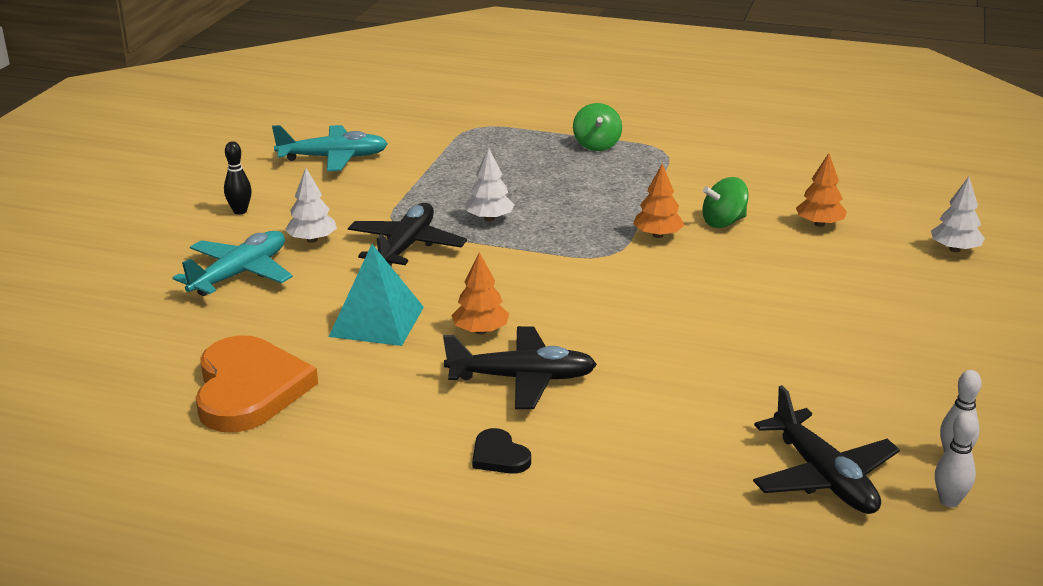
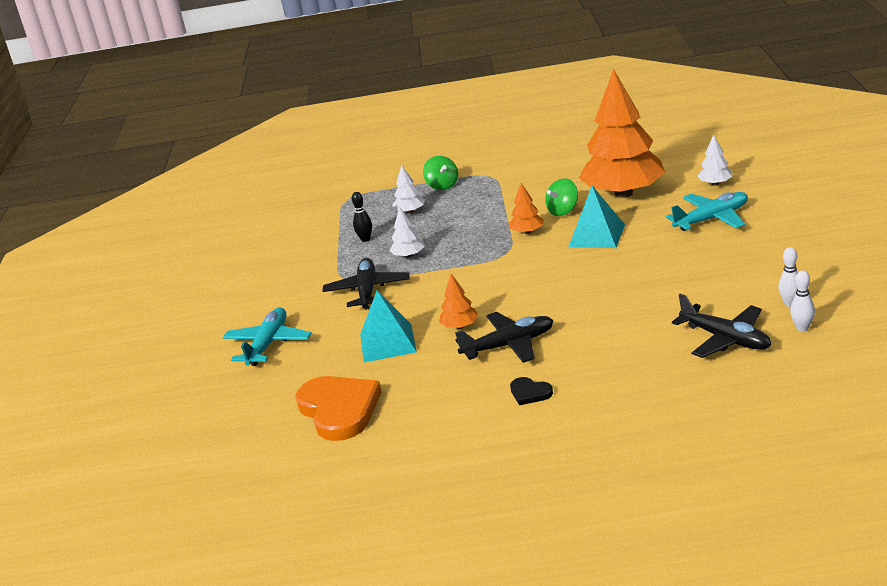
camera: 15 degrees left, 0 degrees up
(240, 211) = (230, 305): black bowling pin -> black bowling pin (365, 239)
(312, 240) = (299, 307): white tree -> white tree (410, 212)
(333, 158) = (265, 249): turquoise plane -> turquoise plane (712, 219)
(744, 268) = (597, 235): none -> turquoise pyramid
(819, 224) = (623, 193): orange tree -> orange tree, size x2.46

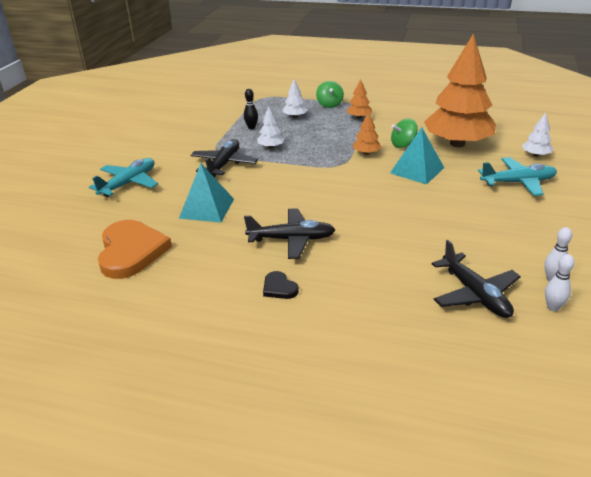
camera: 15 degrees right, 5 degrees up
(460, 326) = (267, 212): orange tree -> orange tree (359, 117)

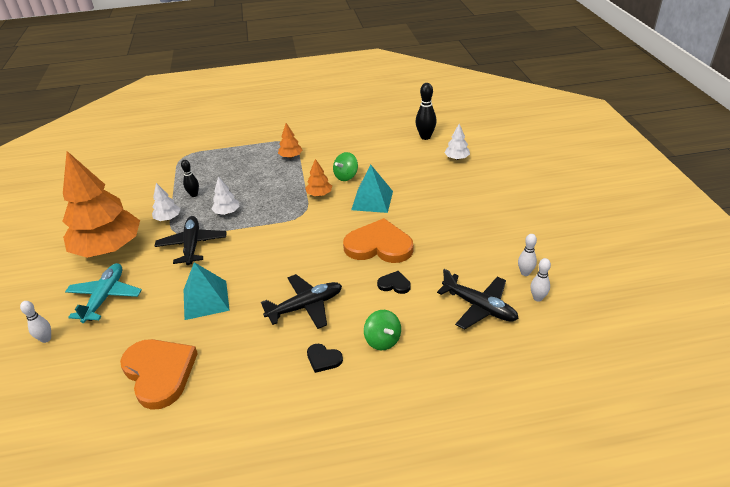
camera: 25 degrees left, 5 degrees up
(65, 200) = (46, 339): none -> white bowling pin
(295, 116) = (230, 171): white tree -> white tree (168, 218)
(329, 105) = (255, 149): green spinning top -> green spinning top (382, 340)
(393, 247) = (394, 284): none -> black heart
(398, 209) = (379, 245): none -> orange heart
(457, 143) = (390, 163): orange tree -> orange tree (109, 248)
(511, 130) = (425, 137): none -> black bowling pin
(518, 183) = (457, 189): turquoise plane -> none

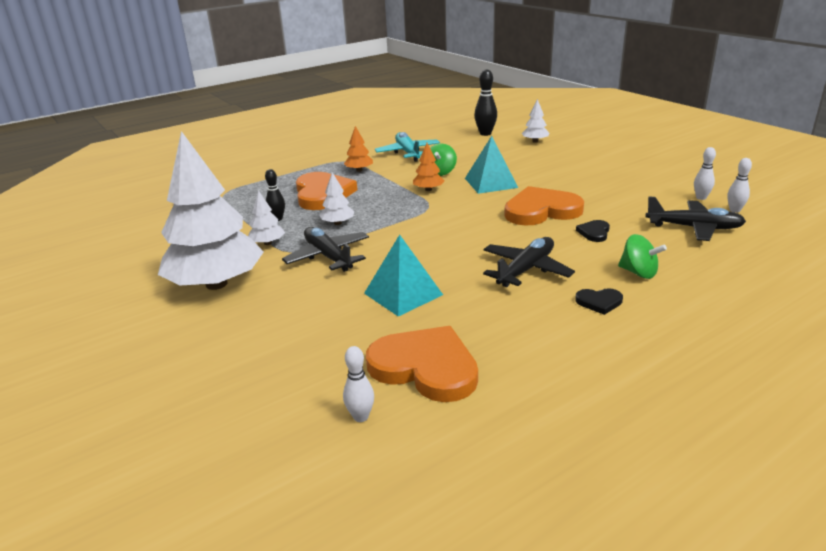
camera: 25 degrees left, 10 degrees down
(46, 339) = (224, 384): white bowling pin -> white bowling pin (361, 417)
(105, 297) = (266, 325): turquoise plane -> turquoise plane (408, 153)
(109, 248) = (216, 284): orange tree -> white tree
(243, 177) = (322, 194): none -> orange heart
(394, 284) = (594, 232): black heart -> black heart turned 60 degrees counterclockwise

